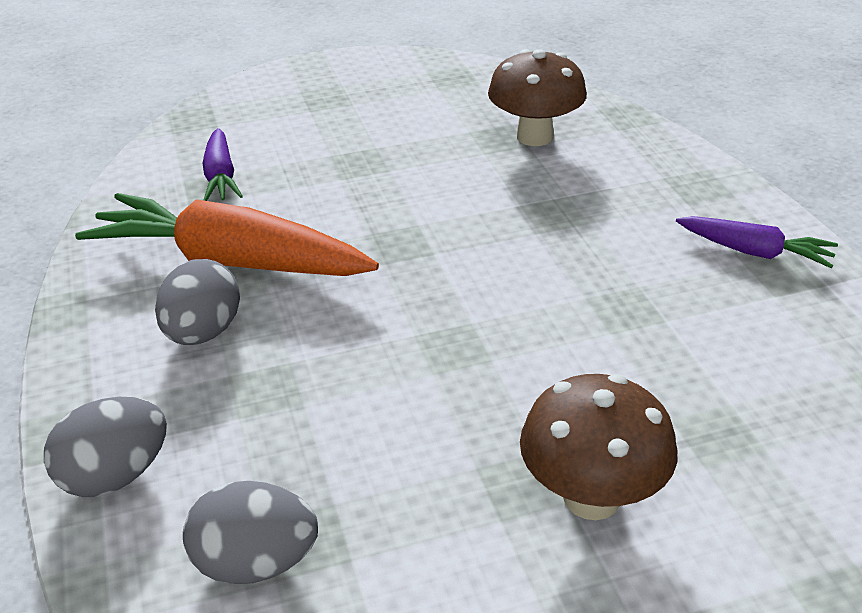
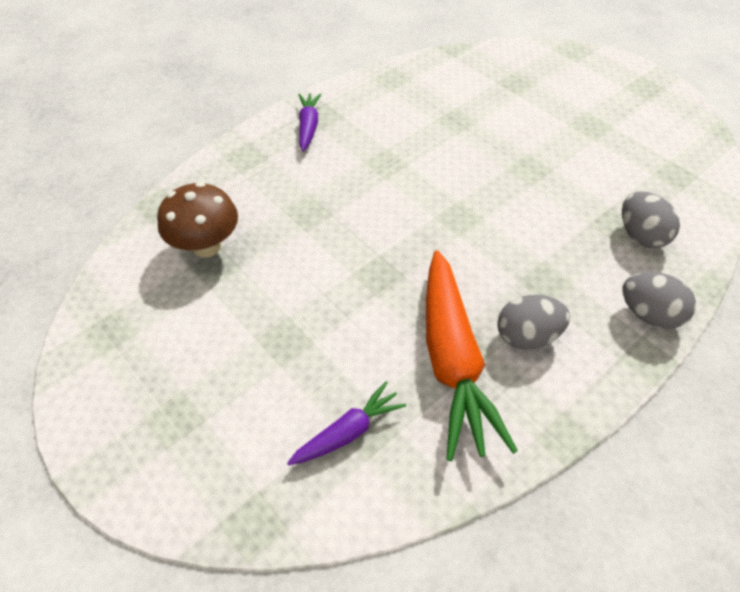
camera: 115 degrees left, 15 degrees up
(591, 497) = (520, 147): brown mushroom -> none

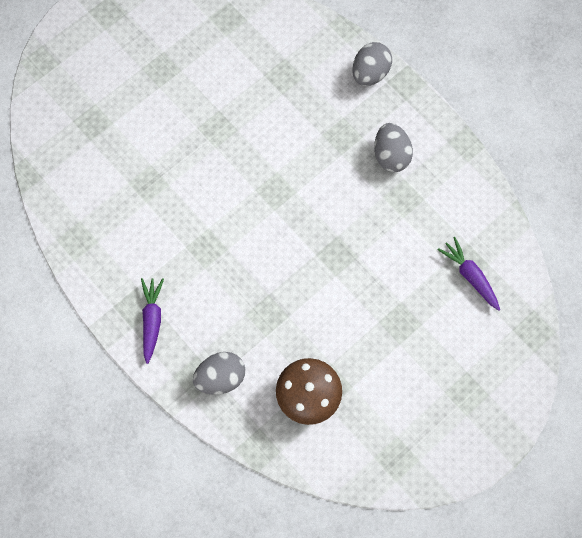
camera: 90 degrees left, 20 degrees up
(308, 127) = (152, 320): purple carrot -> purple carrot turned 90 degrees clockwise
(452, 360) = (412, 207): orange carrot -> none
(640, 235) = (295, 61): grey egg -> grey egg (221, 377)

